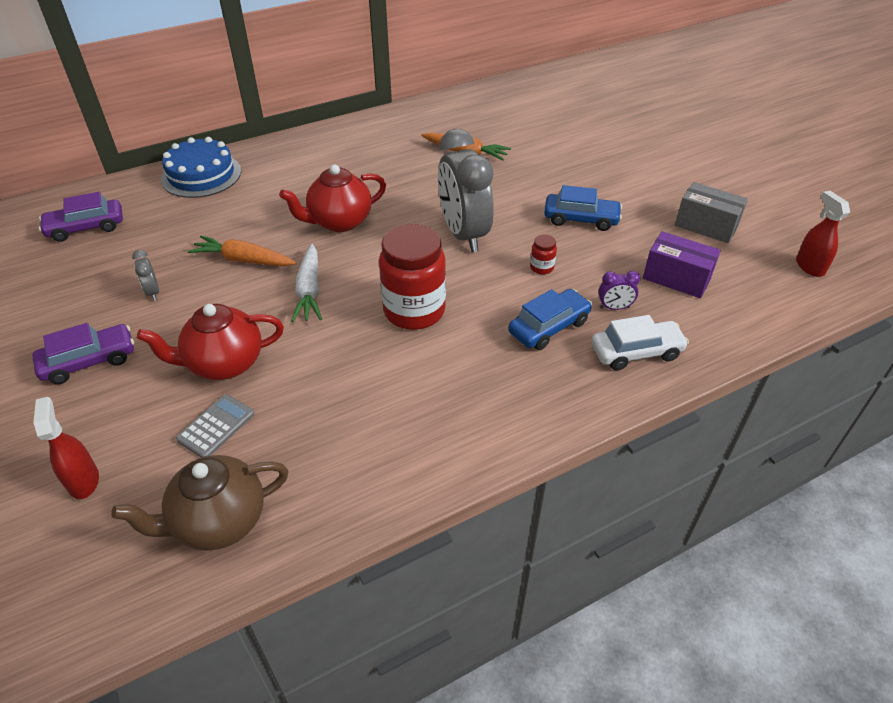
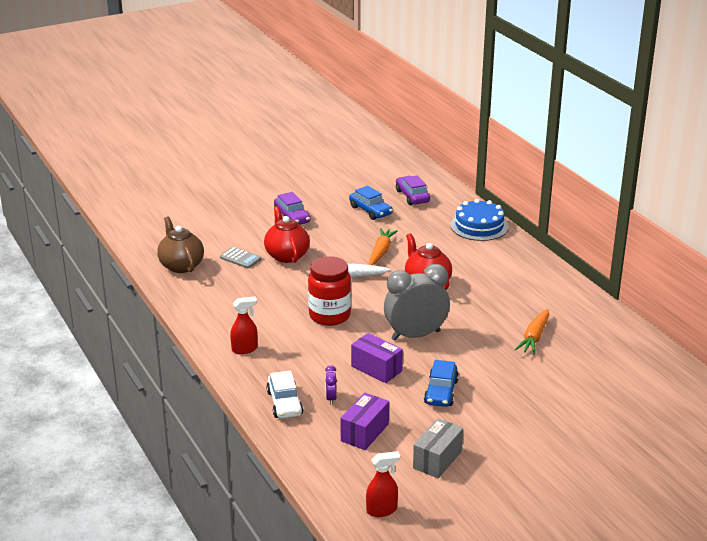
camera: 90 degrees right, 15 degrees down
(84, 481) = (212, 229): red spray bottle -> red spray bottle (245, 349)
(153, 292) = (349, 226): grey clock -> none
(541, 268) = (376, 369): red jar -> purple box
(549, 327) = (311, 368): blue car -> blue car (370, 210)

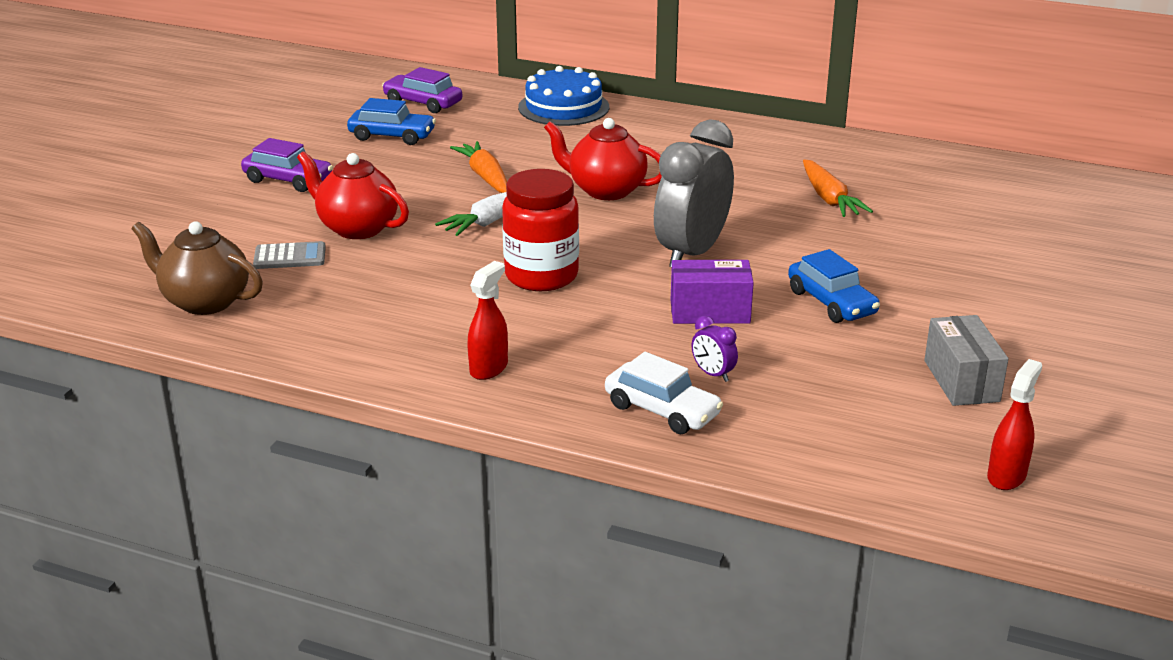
camera: 40 degrees left, 0 degrees up
(364, 432) = (825, 394): purple box -> none

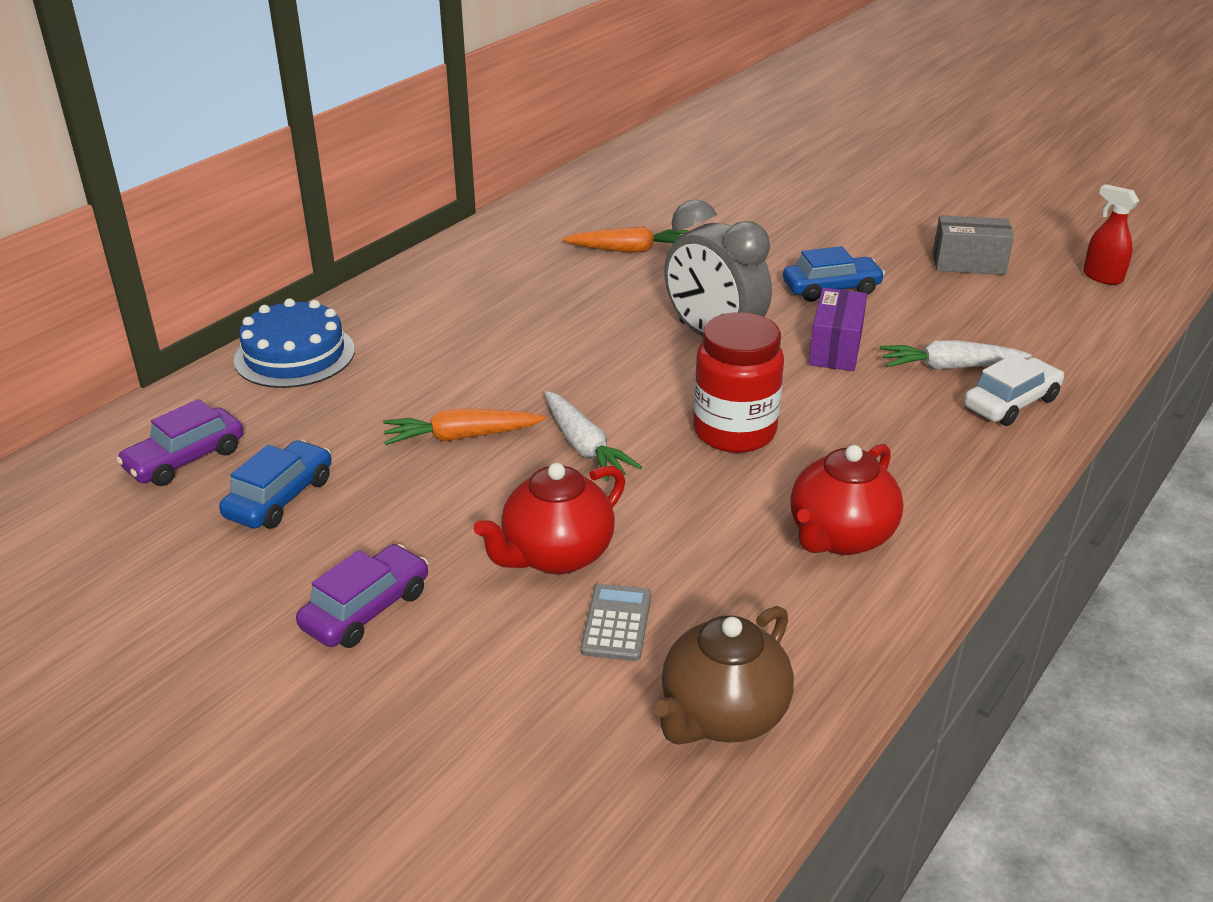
camera: 75 degrees left, 5 degrees up
(489, 368) = (927, 491): red spray bottle -> none
(605, 190) = (545, 362): red teapot -> red teapot (839, 537)
(713, 374) = (949, 367): purple clock -> white carrot

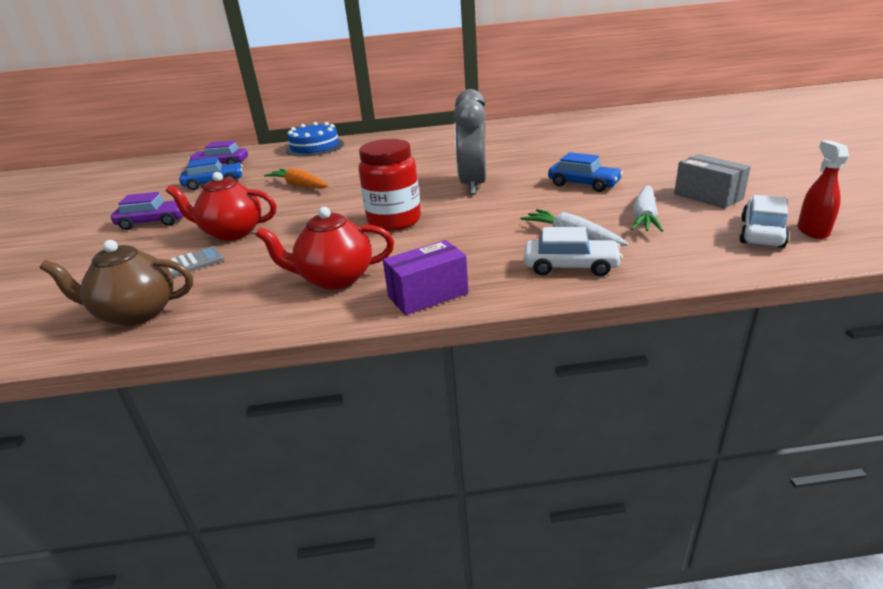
camera: 50 degrees right, 5 degrees down
(584, 446) = (328, 204): white carrot -> white carrot (644, 217)
(629, 250) = (513, 146): orange carrot -> none
(835, 349) = (523, 208): purple box -> purple box (428, 295)
(1075, 294) = (762, 233): none -> white car

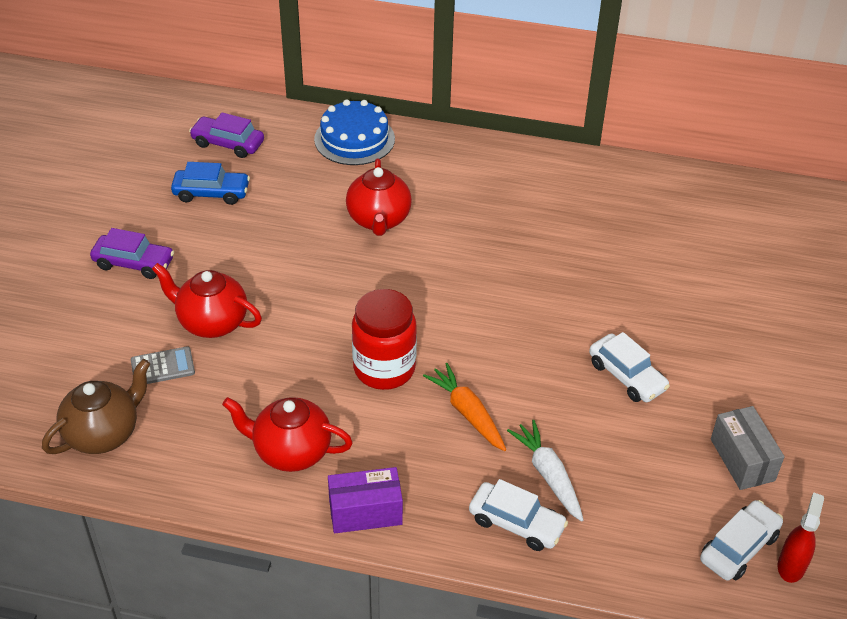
camera: 15 degrees right, 15 degrees up
(136, 313) = (104, 433): brown teapot -> brown teapot turned 120 degrees clockwise
(299, 186) = (307, 242): orange carrot -> orange carrot (467, 413)
(350, 168) = (379, 220): none -> red teapot
(473, 185) = (503, 325): grey clock -> none
(583, 184) = (626, 376): blue car -> white car
(644, 217) = (645, 471): white carrot -> none

